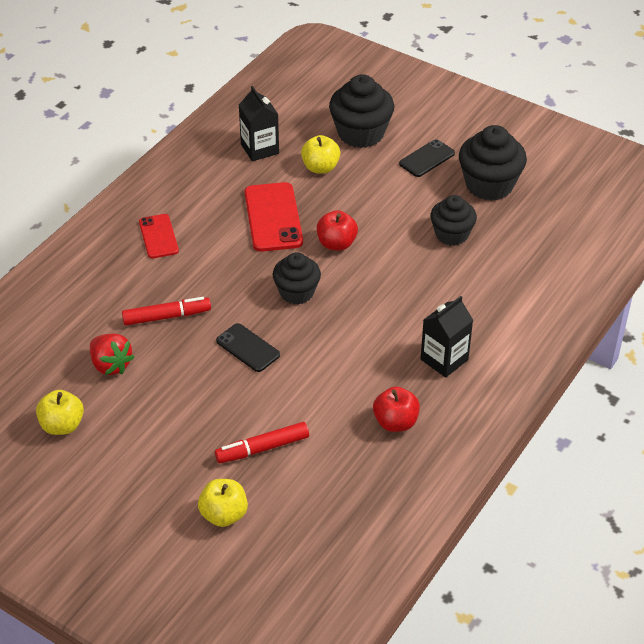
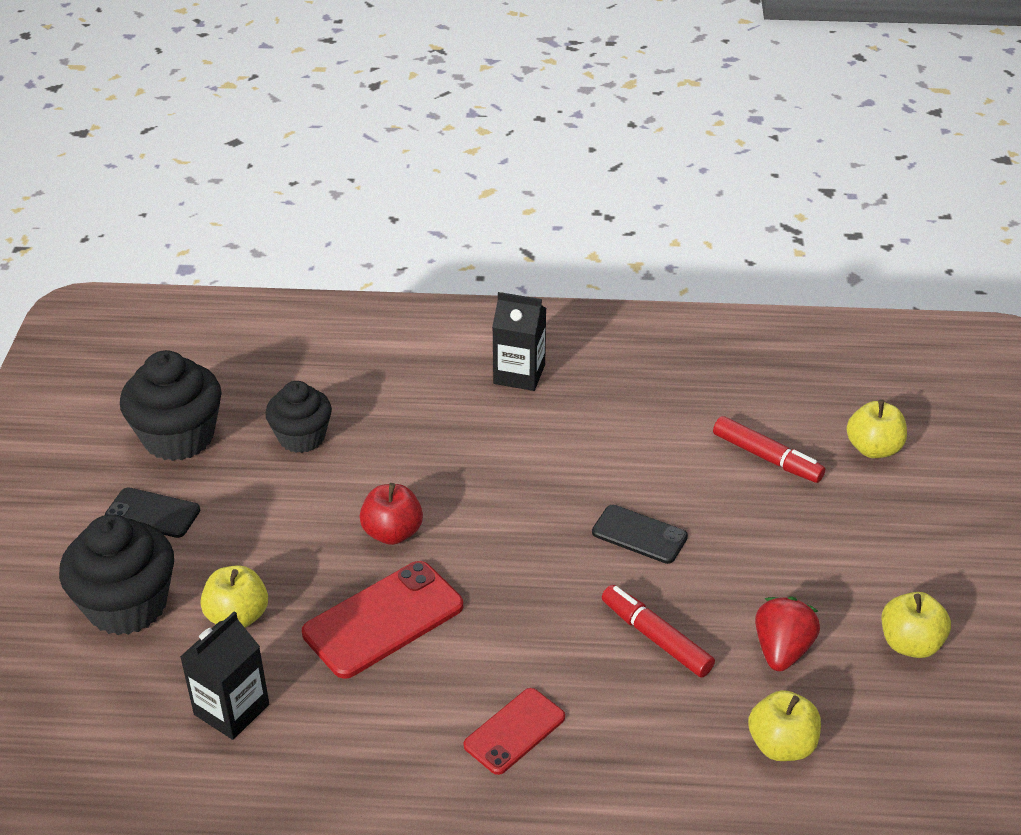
camera: 120 degrees left, 5 degrees down
(56, 330) = (781, 745): none -> yellow apple
(248, 348) = (639, 534): black phone -> black phone turned 75 degrees counterclockwise
(297, 292) = (510, 532): black cupcake -> none
(395, 422) = (638, 377): red apple -> none

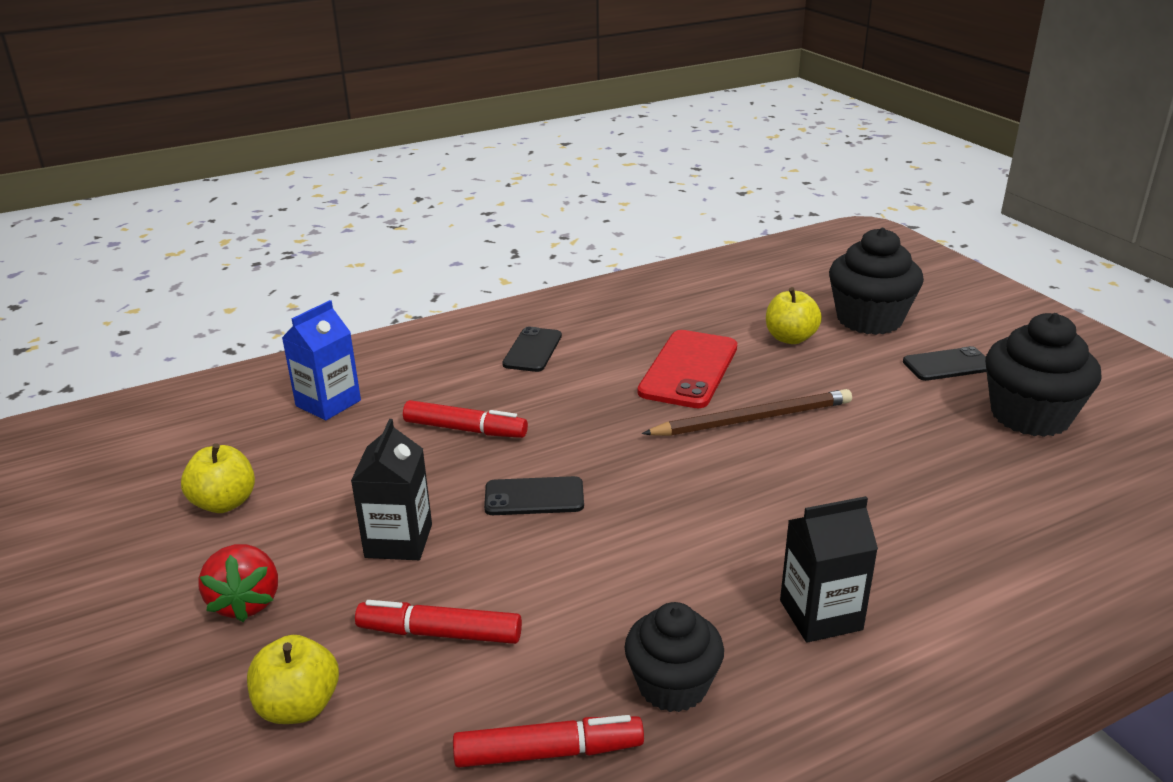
camera: 150 degrees right, 10 degrees down
(231, 709) = (726, 303): black carton -> black carton (398, 541)
(301, 437) = (935, 456): black cupcake -> black cupcake (672, 685)
(392, 533) = (753, 419): red apple -> brown pencil
(514, 731) = (532, 350): red phone -> black phone
(735, 372) = (548, 752): none -> red marker
(781, 745) = (328, 403): yellow apple -> blue carton
(782, 650) = (349, 458): red strawberry -> red strawberry (246, 602)

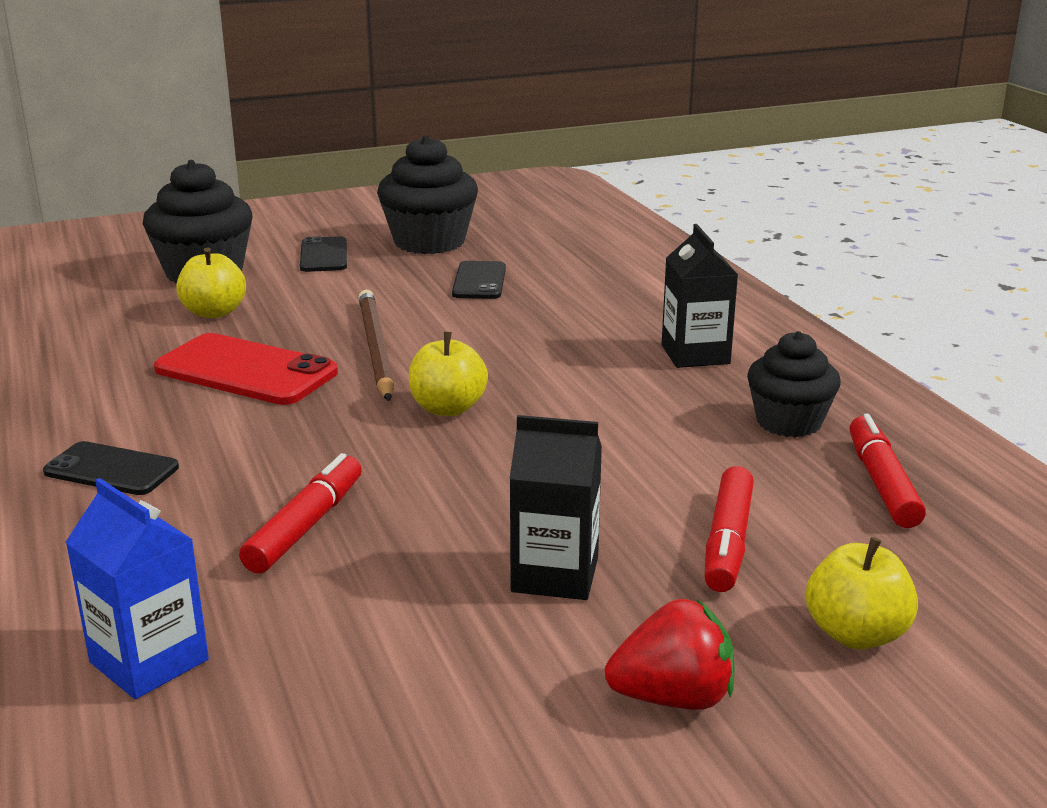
camera: 85 degrees left, 5 degrees down
(224, 503) = (421, 753): yellow apple -> yellow apple (448, 408)
(534, 497) = (485, 479): black phone -> black phone (479, 281)

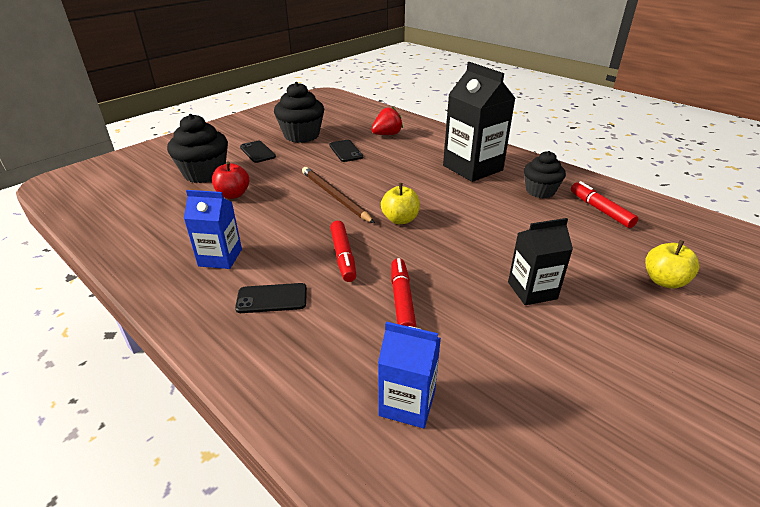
camera: 25 degrees left, 10 degrees up
(99, 396) = (220, 257): none -> blue carton
(214, 312) = (233, 194): yellow apple -> red apple
(246, 371) = (284, 223): red phone -> none
(673, 698) = (637, 334): red strawberry -> red strawberry (387, 134)
(695, 354) = (472, 168): black carton -> black carton, size x1.70
(728, 541) = (577, 253): red marker -> red marker (343, 256)

